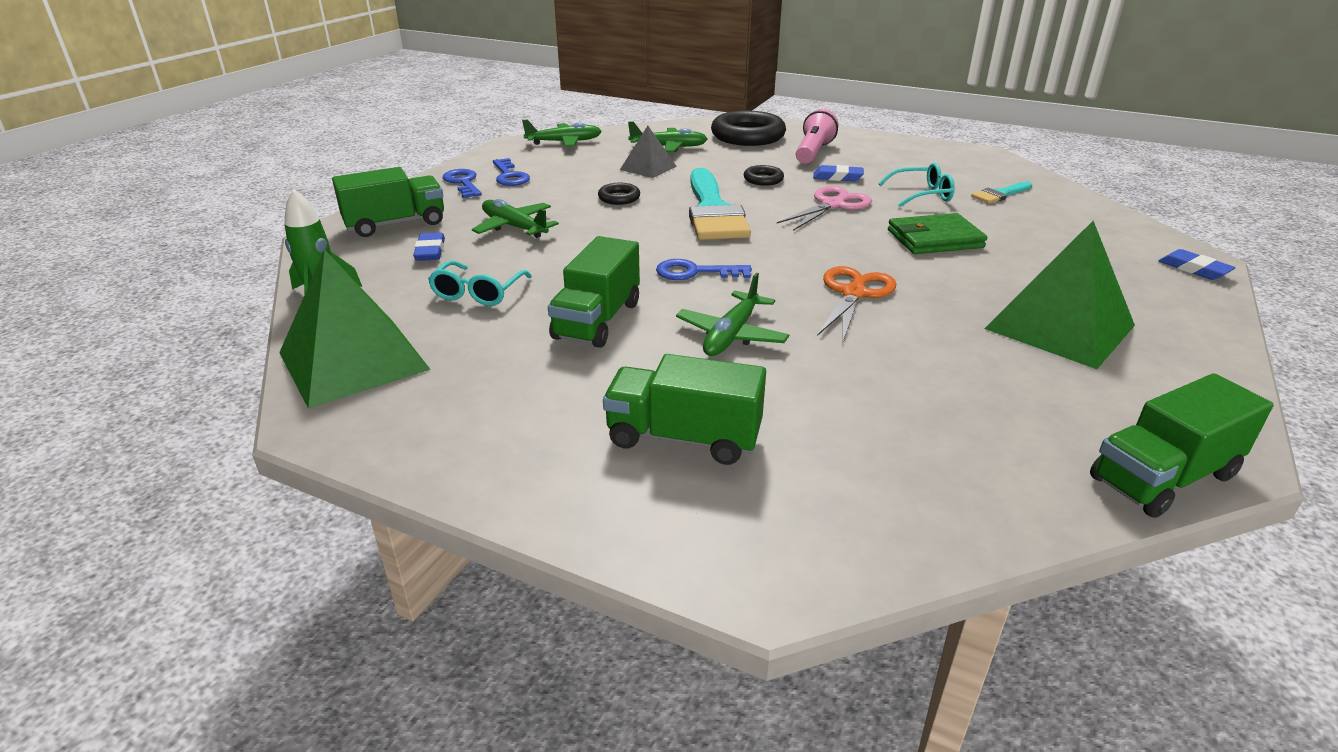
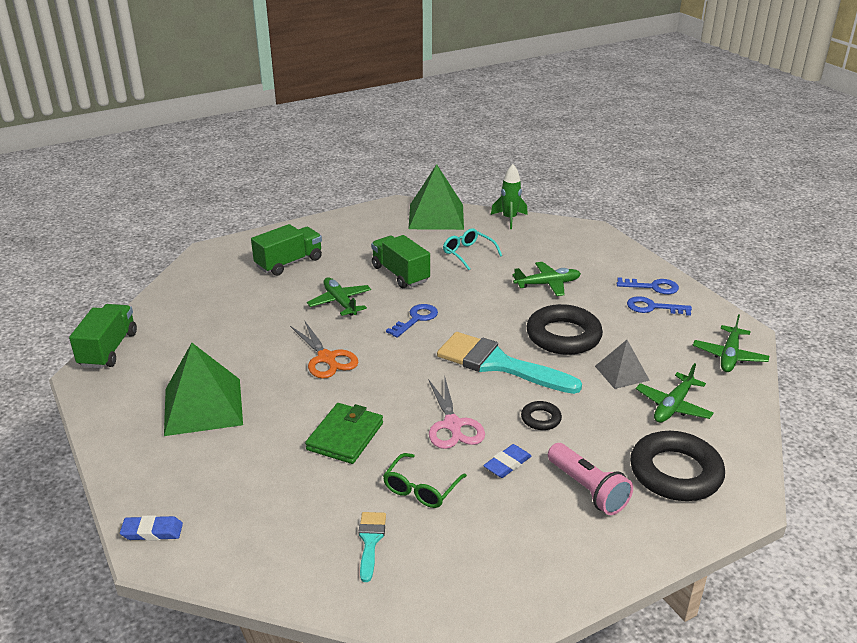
camera: 125 degrees right, 0 degrees up
(395, 224) = (591, 251): green truck -> none
(430, 251) = (537, 252): blue eraser -> none
(619, 198) = (563, 336): black ring -> black ring, size x2.12
(921, 195) = (421, 488): turquoise glasses -> green glasses

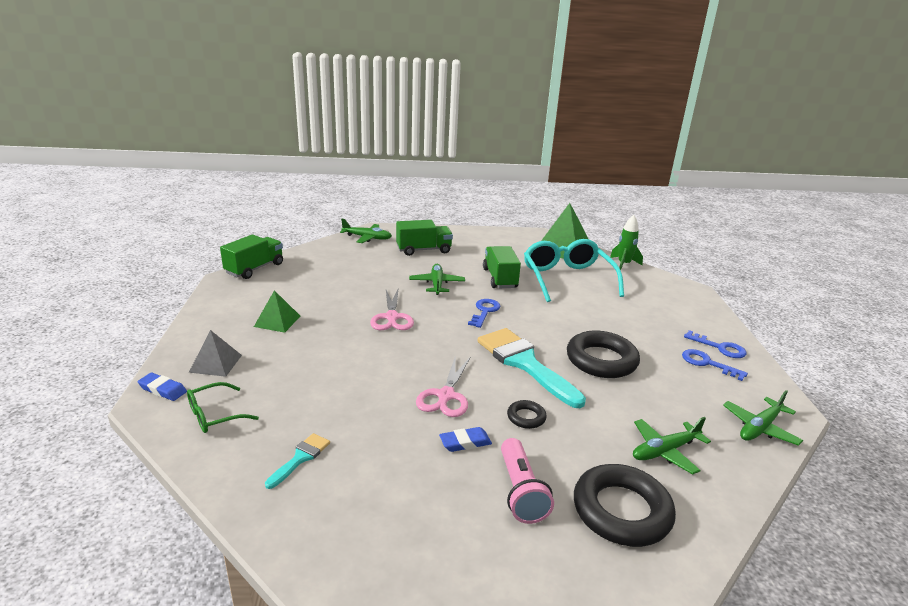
camera: 25 degrees right, 5 degrees down
(203, 406) = (277, 321): green pyramid -> green pyramid, size x0.56
(326, 358) = (392, 317): orange scissors -> pink scissors
(345, 436) = (354, 374): green wallet -> none
(416, 319) = (484, 311): blue key -> blue key turned 45 degrees counterclockwise
(421, 488) = (377, 434): green glasses -> green glasses (215, 415)
(468, 254) = (567, 279): turquoise glasses -> turquoise glasses, size x2.00
(547, 284) = (619, 318): green plane -> green plane (367, 238)
(621, 373) = (634, 406): grey pyramid -> grey pyramid (215, 363)

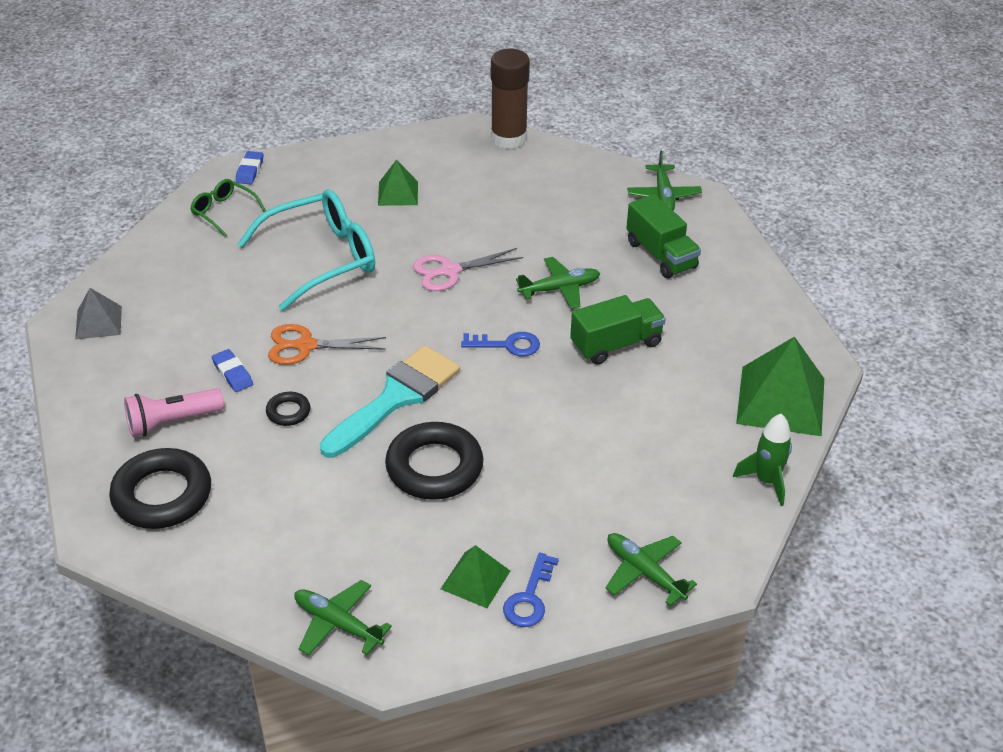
camera: 75 degrees right, 15 degrees up
(215, 363) = (302, 183): grey pyramid -> grey pyramid (98, 322)
(254, 268) = (508, 138): green truck -> brown glue stick
(300, 458) = (181, 277): turquoise brush -> none
(445, 396) = (305, 346): pink scissors -> orange scissors
(567, 279) = (661, 416): turquoise glasses -> turquoise glasses (320, 259)
(665, 451) = (263, 529): green plane -> green plane (644, 572)
(707, 363) = (475, 579): blue key -> green pyramid

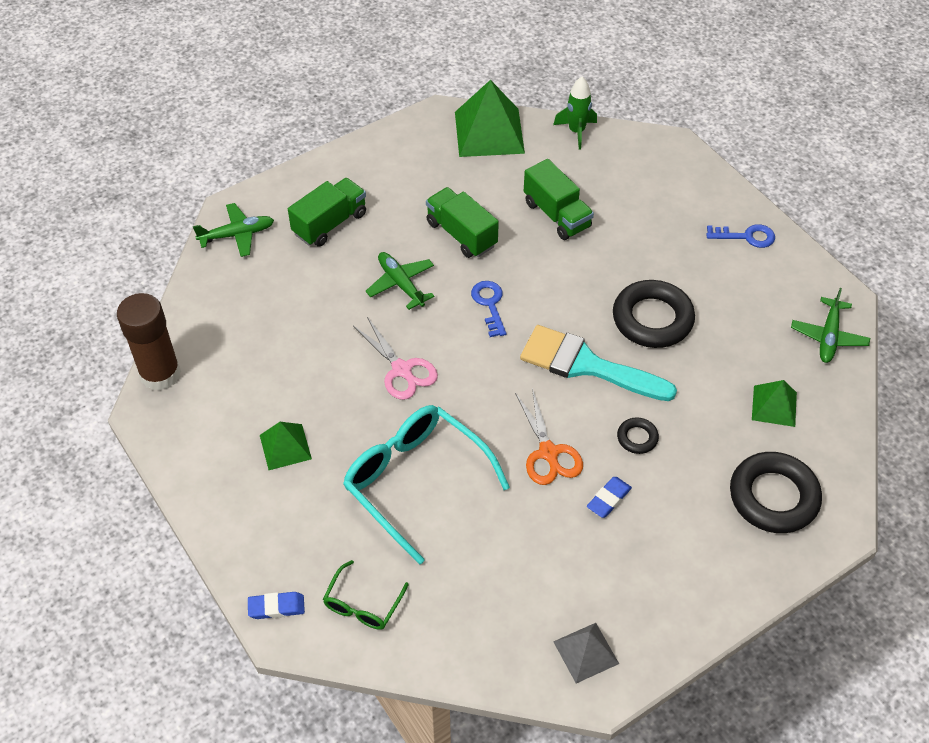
camera: 105 degrees left, 10 degrees up
(172, 422) = (689, 524): pink flashlight -> none
(475, 579) = (747, 269): green pyramid -> green pyramid (774, 406)
(623, 427) = (557, 215): none -> green truck
(644, 572) = (692, 182): green plane -> none

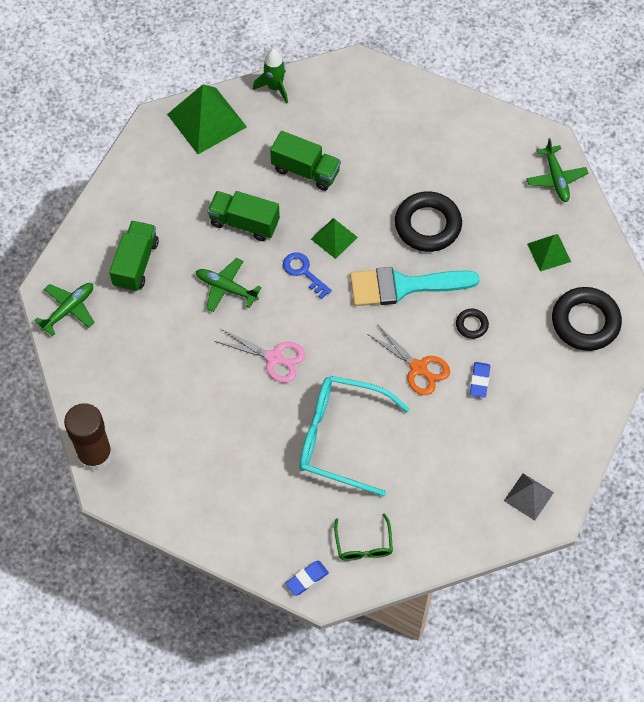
camera: 30 degrees left, 10 degrees up
(285, 447) = (230, 461): green pyramid -> green pyramid (334, 238)
(746, 236) = (455, 122): blue key -> none

